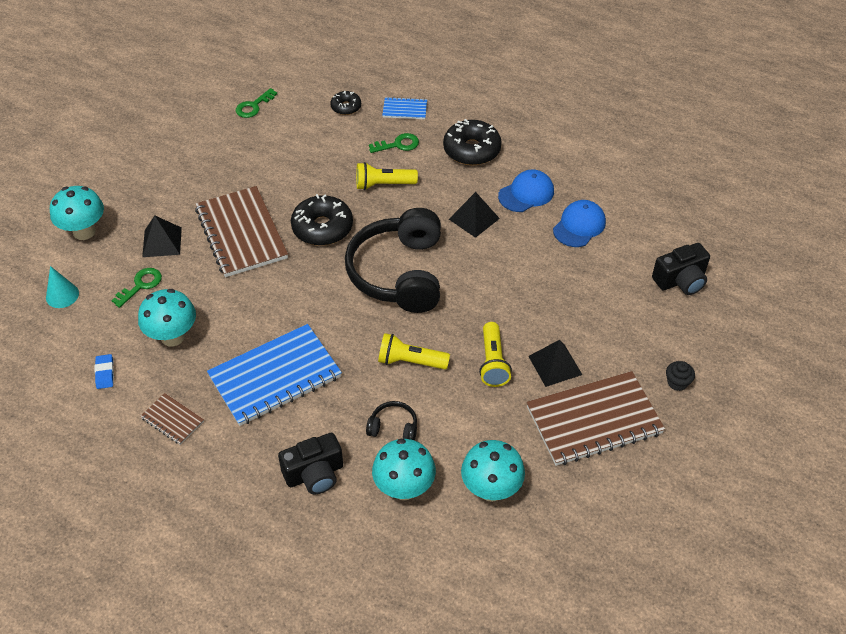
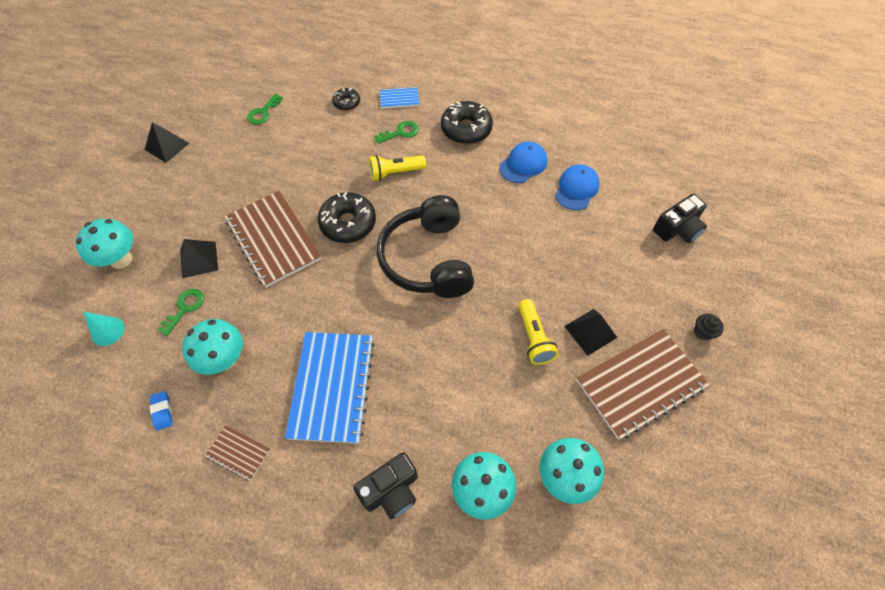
camera: 10 degrees left, 10 degrees up
(275, 377) = (332, 387): blue notebook -> blue notebook turned 45 degrees counterclockwise
(393, 427) = (457, 424): black headphones -> none
(410, 361) = (458, 349): yellow flashlight -> none
(474, 218) = (483, 195): black pyramid -> black pyramid (167, 146)

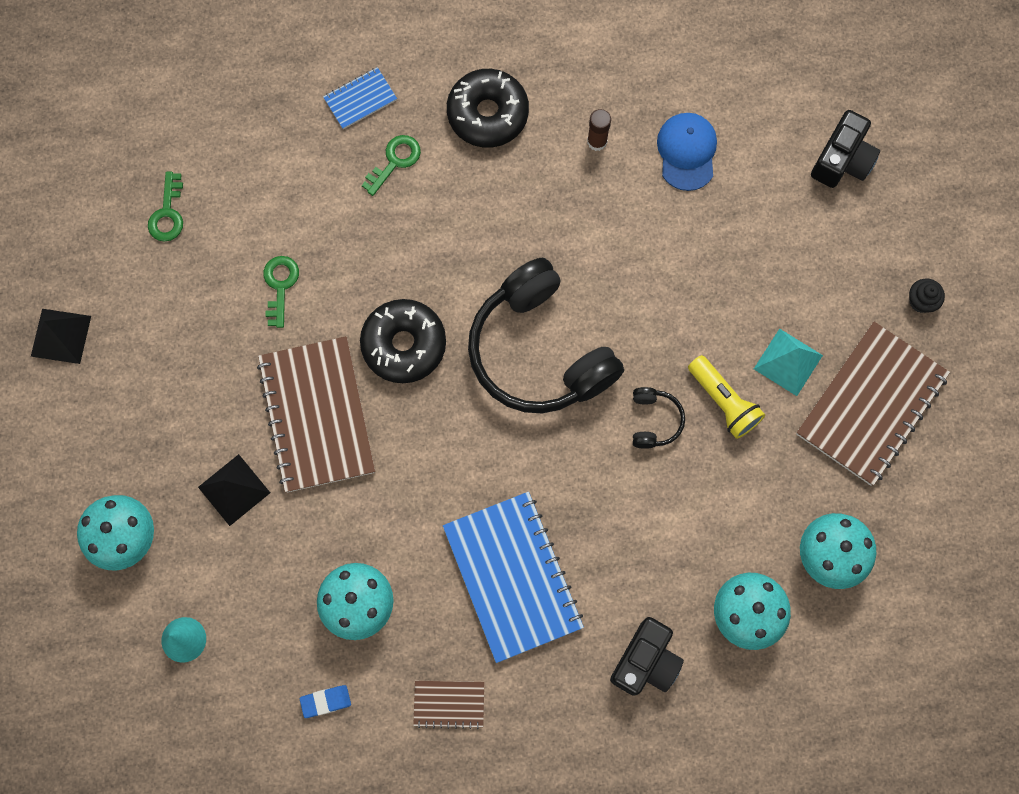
camera: 25 degrees left, 15 degrees up
(162, 411) = (326, 701): blue eraser -> blue eraser turned 60 degrees counterclockwise
(185, 308) = (262, 564): green key -> green key (280, 285)
(273, 240) = (317, 415): brown notebook -> brown notebook turned 45 degrees clockwise
(347, 103) = (285, 141): black donut -> none
(395, 173) = (425, 234): yellow flashlight -> none
(480, 330) = (654, 420): none -> black headphones
(523, 164) = (597, 141): blue cap -> brown glue stick
(590, 331) = (788, 362): black pyramid -> turquoise pyramid

